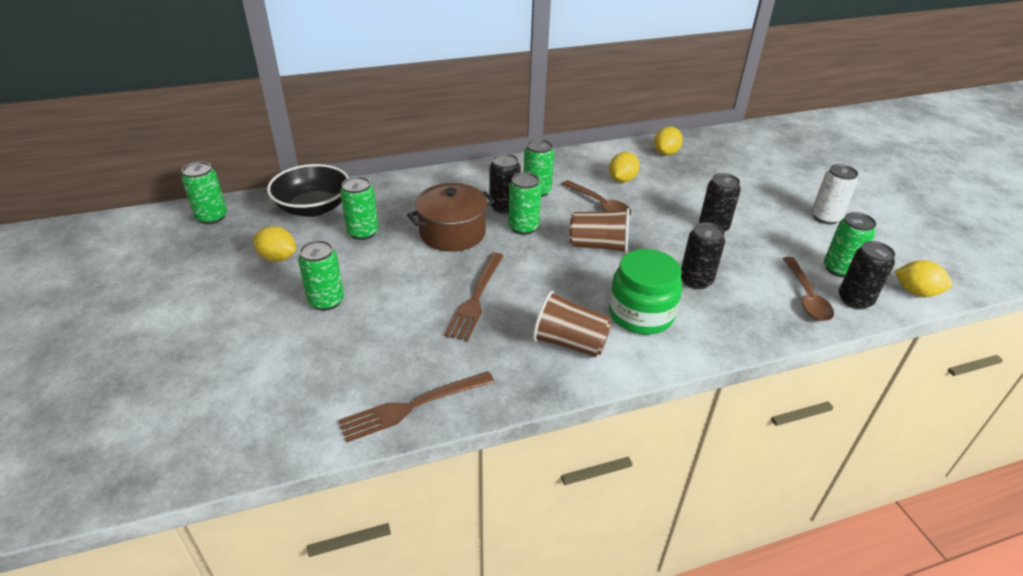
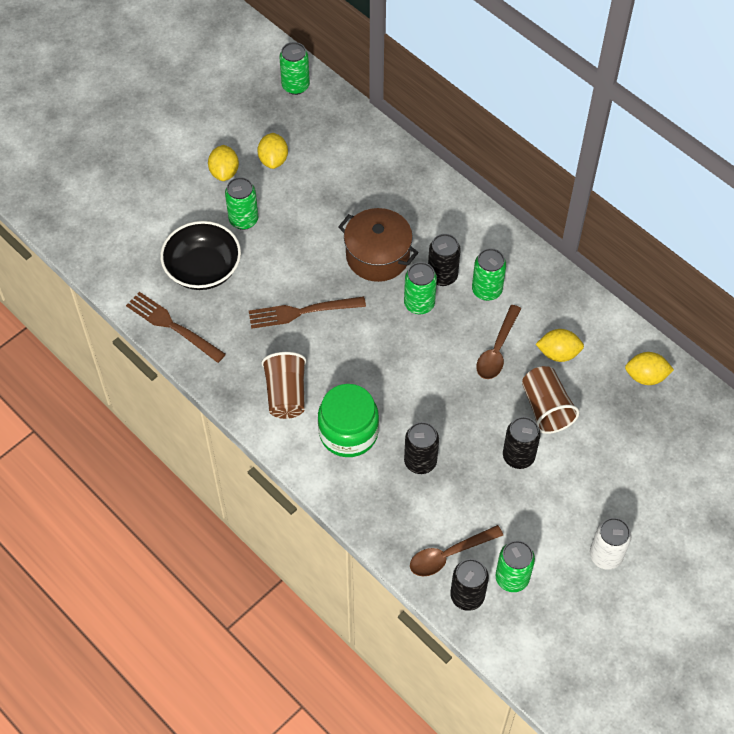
camera: 65 degrees right, 20 degrees up
(313, 208) = (350, 141): black bowl -> black bowl (203, 269)
(363, 232) = (338, 194): green can -> none
(598, 246) = (426, 371): brown cup -> brown cup (546, 408)
(916, 292) = (512, 649): yellow lemon -> yellow lemon (224, 172)

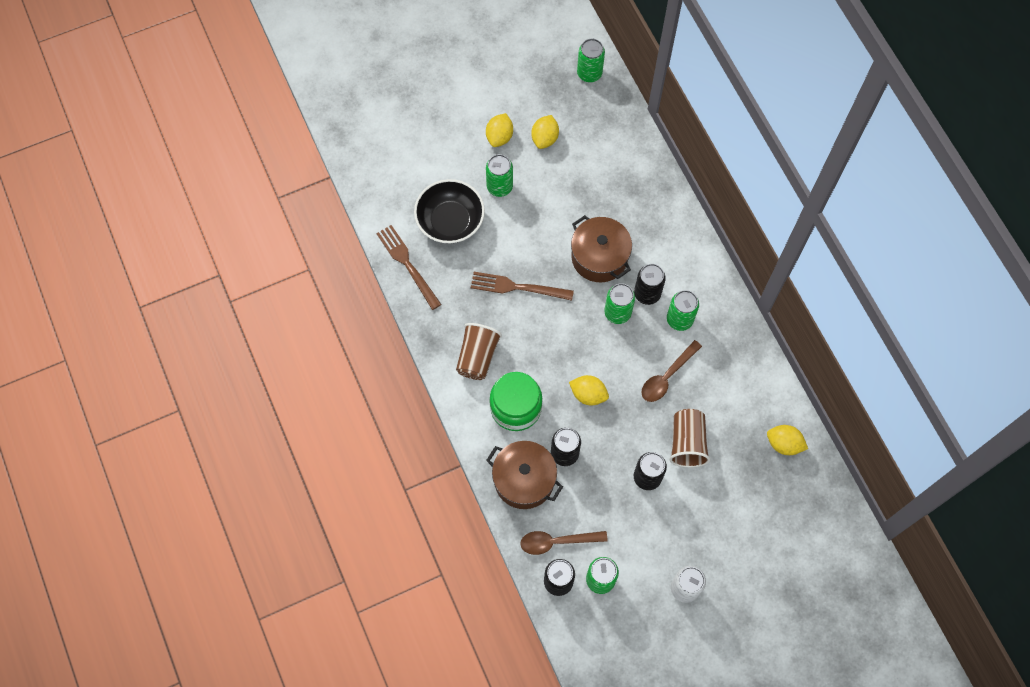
camera: 20 degrees right, 10 degrees up
(387, 503) = (524, 480): none -> brown pot
(558, 353) = (717, 397): yellow lemon -> yellow lemon (588, 394)

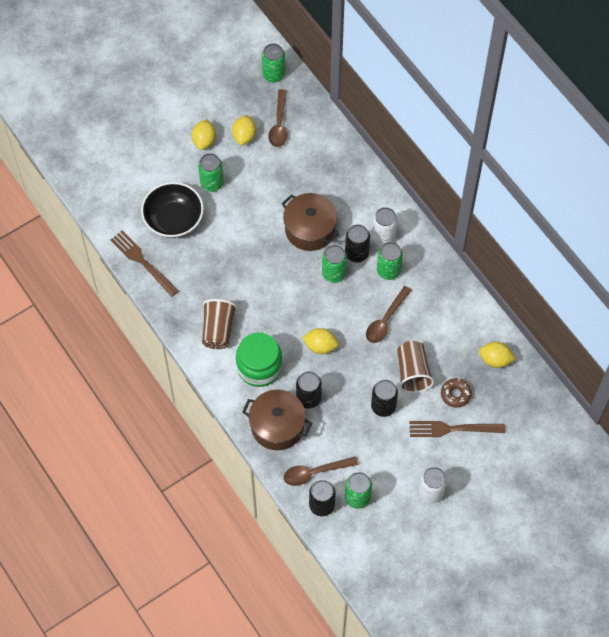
camera: 10 degrees left, 5 degrees down
(516, 287) = (242, 266): brown fork -> brown fork (452, 429)
(585, 131) = (279, 124): none -> brown spoon
(680, 279) = (383, 236): none -> white can
(732, 477) = (455, 394): none -> brown donut

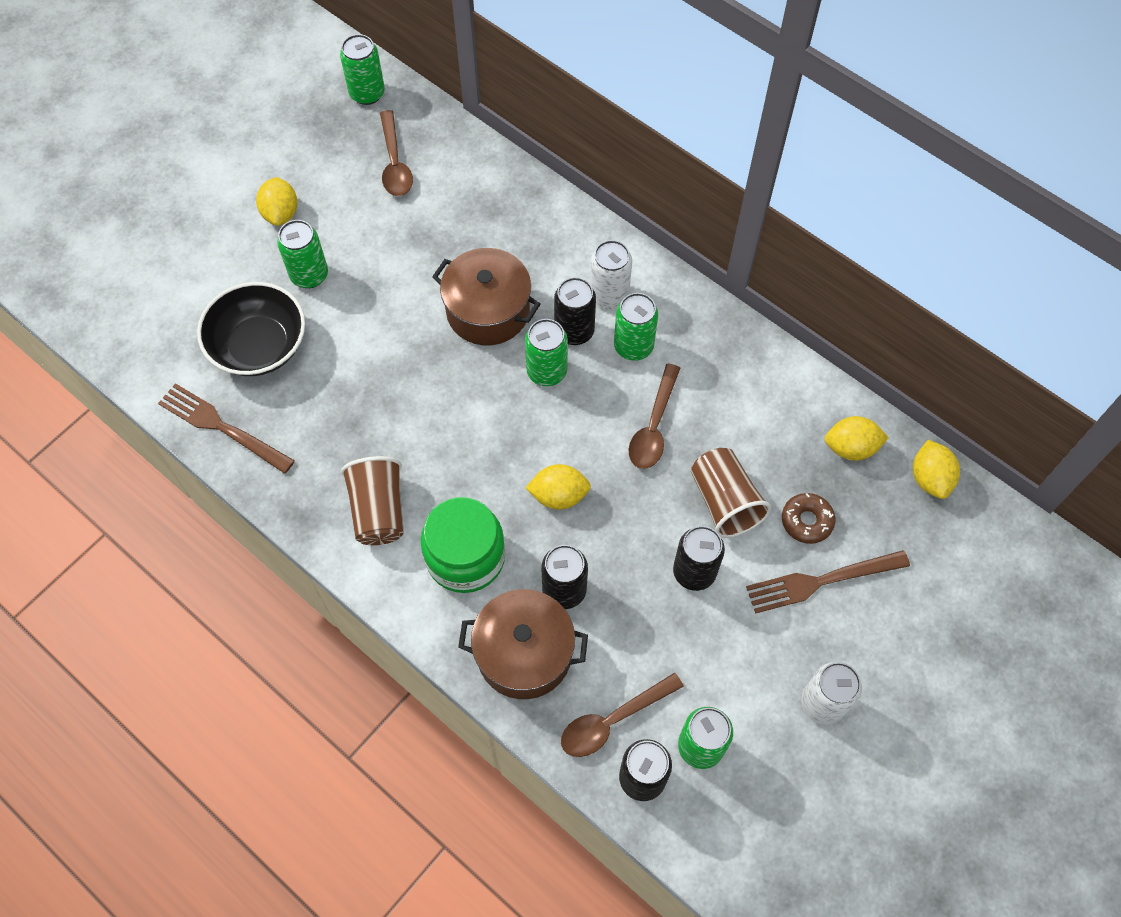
camera: 15 degrees left, 0 degrees up
(244, 136) = (344, 192): yellow lemon -> yellow lemon (930, 478)

